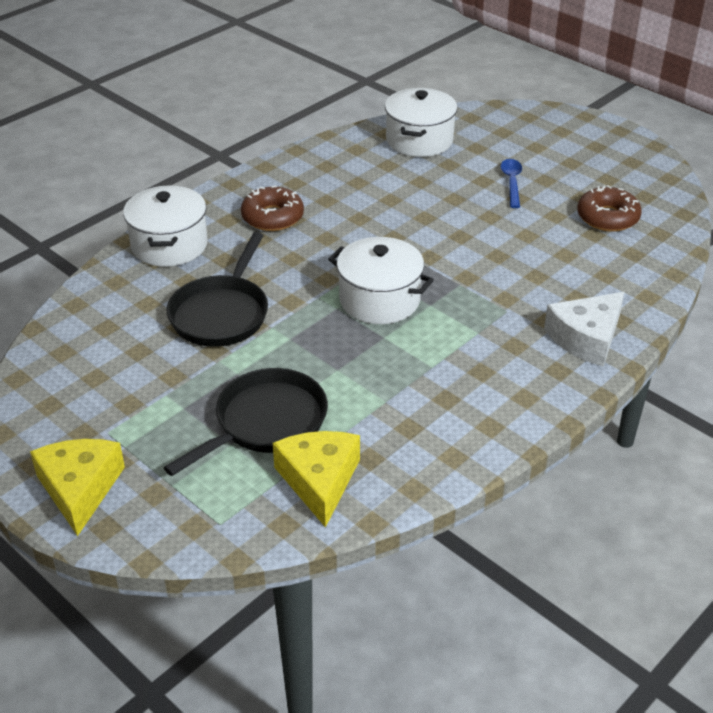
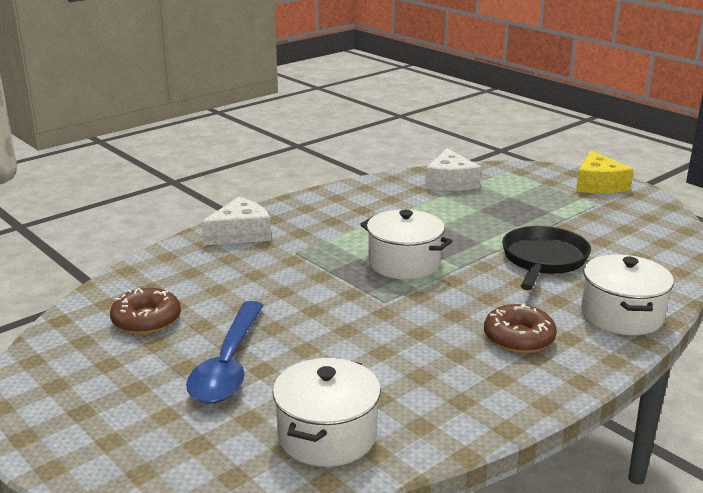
camera: 175 degrees left, 15 degrees down
(266, 423) = (489, 204): black pan -> none
(319, 480) = (450, 182): yellow cheese -> white cheese
(511, 182) = (228, 365): blue spoon -> blue spoon, size x1.93

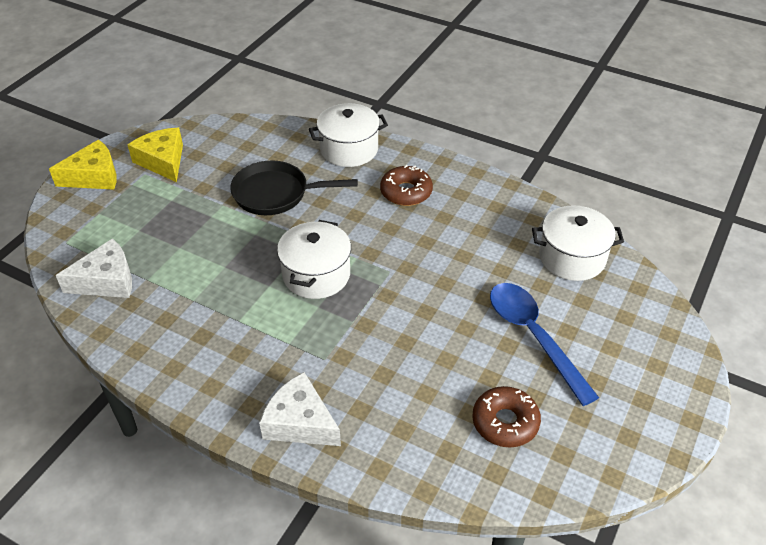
camera: 110 degrees left, 20 degrees up
(228, 365) = (533, 336): blue spoon -> blue spoon turned 105 degrees counterclockwise
(617, 213) = (163, 161): none -> yellow cheese

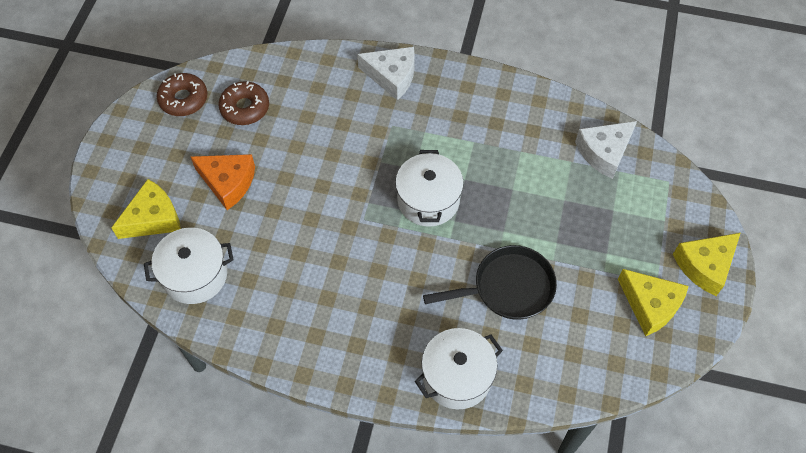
camera: 165 degrees right, 15 degrees up
(406, 192) = (374, 323): brown donut -> brown donut (183, 99)
(533, 336) = (228, 182): blue spoon -> orange cheese
(619, 317) = (153, 218): none -> yellow cheese

